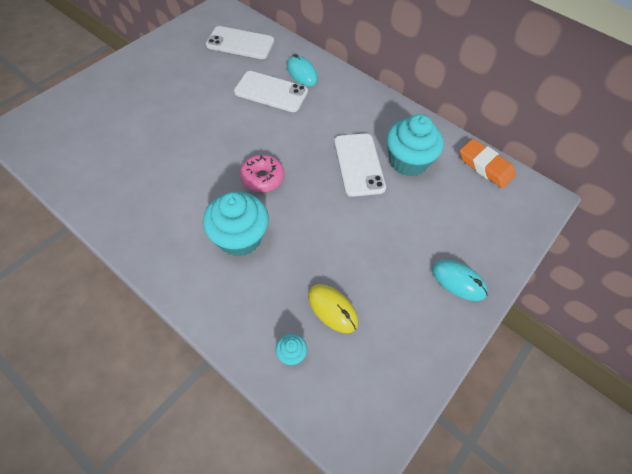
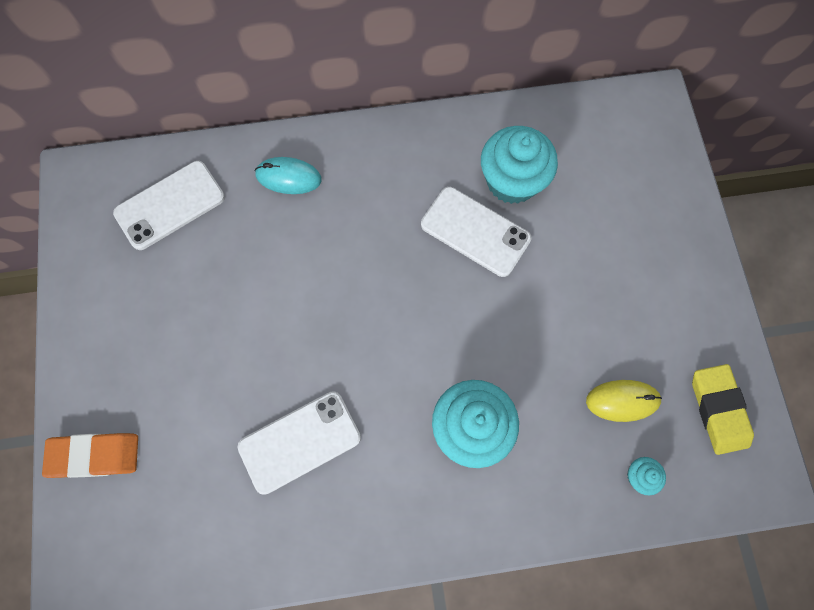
camera: 45 degrees left, 15 degrees up
(262, 178) = (410, 344): pink donut -> none
(271, 92) = (288, 235): white phone -> white phone (300, 442)
(383, 374) = (718, 410): none -> yellow eraser
(458, 281) = (680, 262): turquoise mouse -> none
(485, 166) = (578, 115): orange eraser -> orange eraser (95, 455)

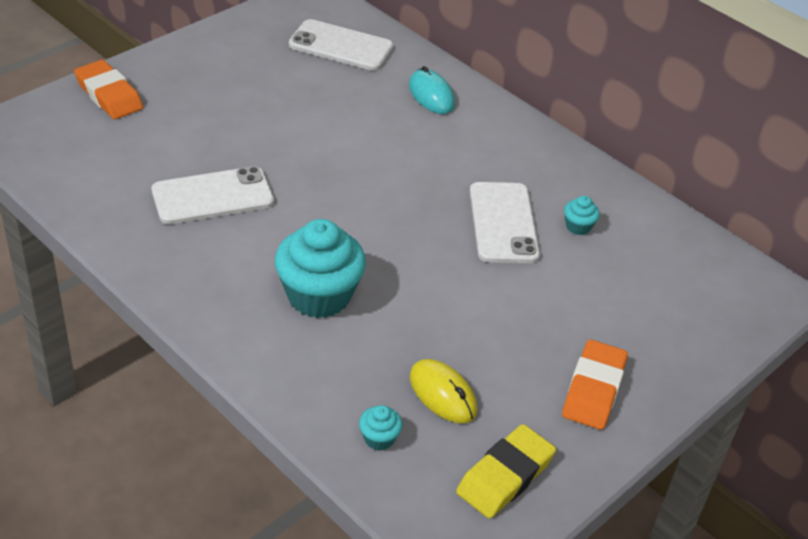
camera: 50 degrees right, 30 degrees down
(300, 442) = (212, 196): white phone -> white phone turned 45 degrees counterclockwise
(512, 181) = (578, 226): turquoise cupcake -> turquoise cupcake, size x0.43
(674, 292) = (593, 389): none -> orange eraser

